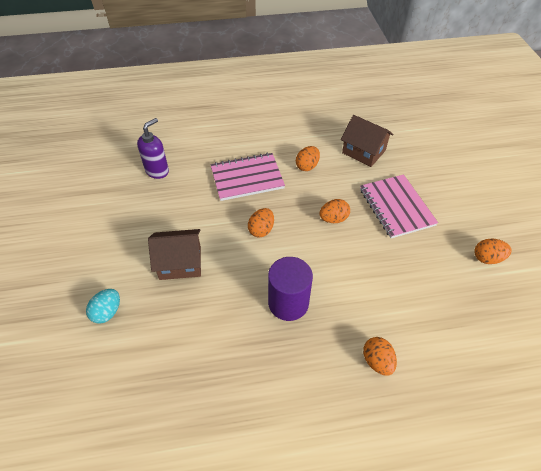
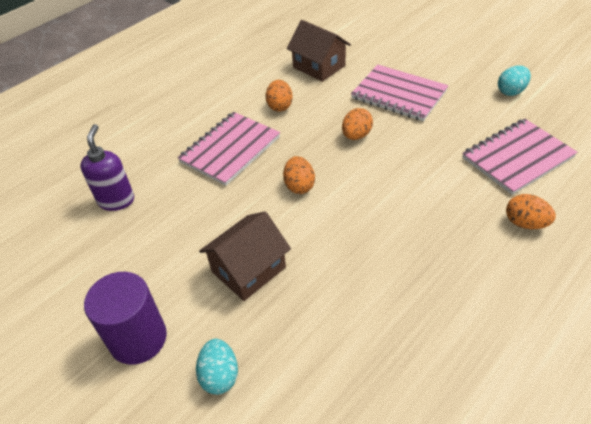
camera: 35 degrees left, 5 degrees down
(288, 303) = (398, 230): purple cylinder -> purple cylinder (138, 338)
(363, 151) = (319, 66): brown house -> brown house turned 45 degrees clockwise
(429, 311) = (517, 157): none -> pink notebook
(487, 258) = (511, 91): orange egg -> turquoise egg

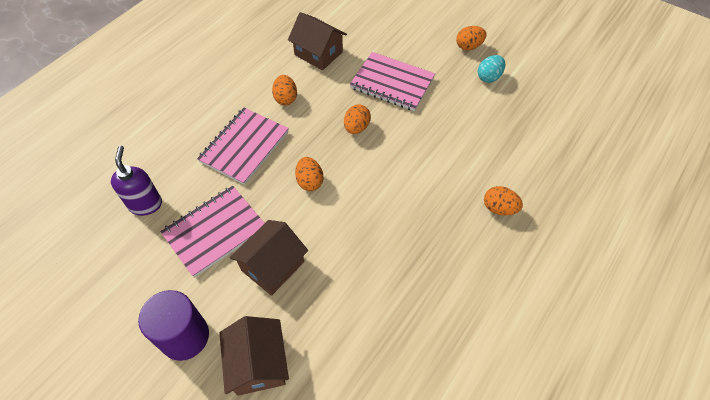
camera: 10 degrees left, 10 degrees up
(220, 375) = (258, 363): turquoise egg -> brown house
(487, 63) = (469, 46): none -> orange egg
(517, 157) = (493, 145): pink notebook -> pink notebook (215, 231)

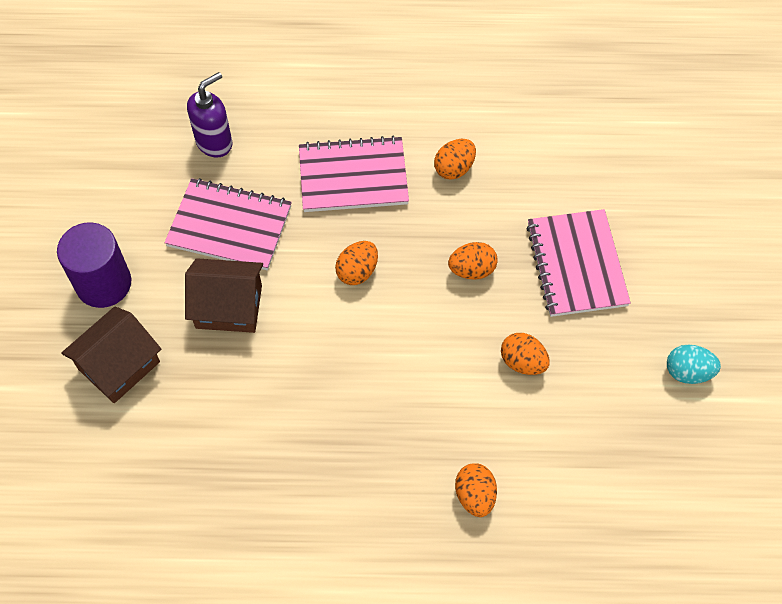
camera: 55 degrees right, 5 degrees up
(318, 53) = (554, 154): brown house -> none
(469, 46) = (724, 317): orange egg -> orange egg (522, 362)

